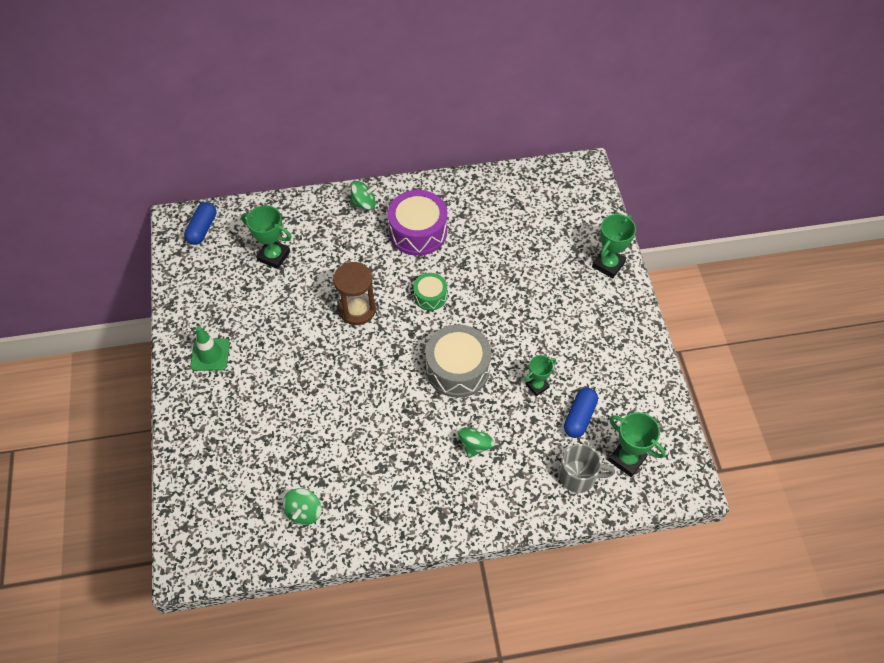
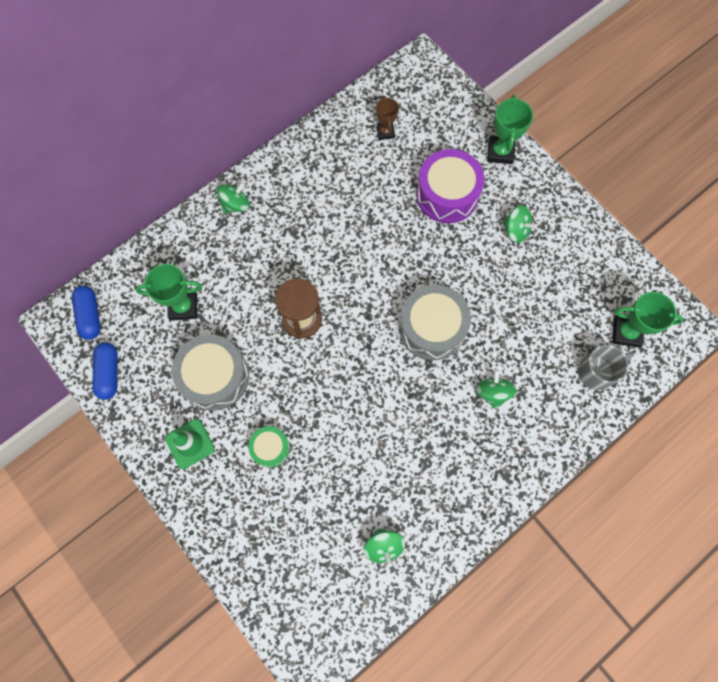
camera: 30 degrees left, 15 degrees up
(262, 317) = (215, 377): none -> grey drum
(418, 232) = (307, 208): purple drum -> purple drum (447, 194)
(430, 296) = (361, 268): green drum -> green drum (270, 448)
(520, 206) = (385, 132): none -> brown trophy
(537, 386) = (511, 305): green trophy -> none
(579, 417) = (564, 315): blue capsule -> blue capsule (109, 373)
(581, 330) = (516, 230): none -> green spinning top

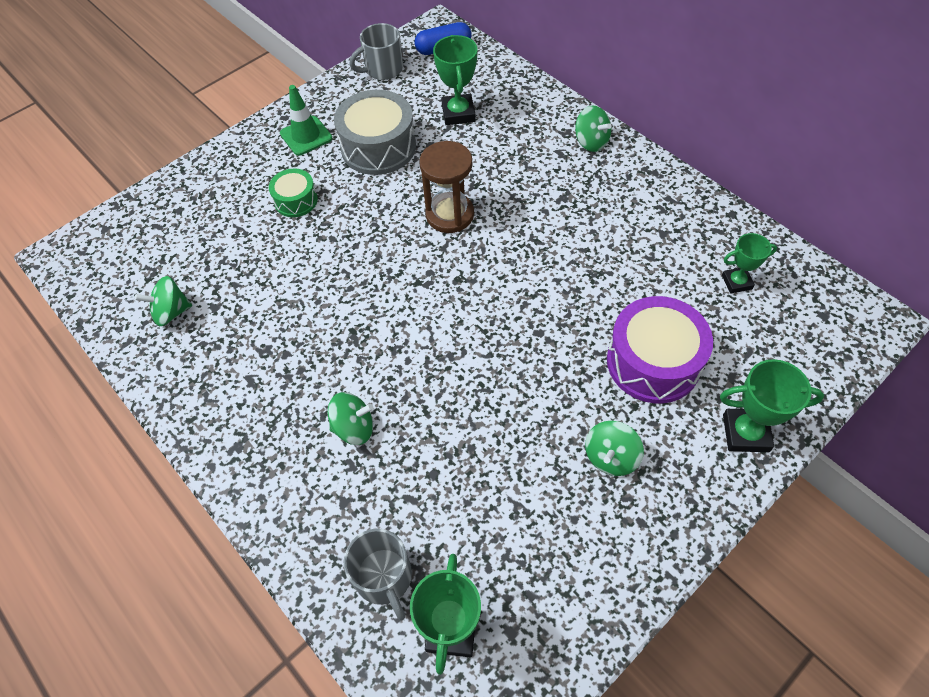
camera: 90 degrees right, 15 degrees down
(109, 373) = (383, 69): blue capsule -> grey mug
(385, 132) = (736, 282): brown trophy -> green trophy
(432, 328) = (445, 350): grey drum -> none

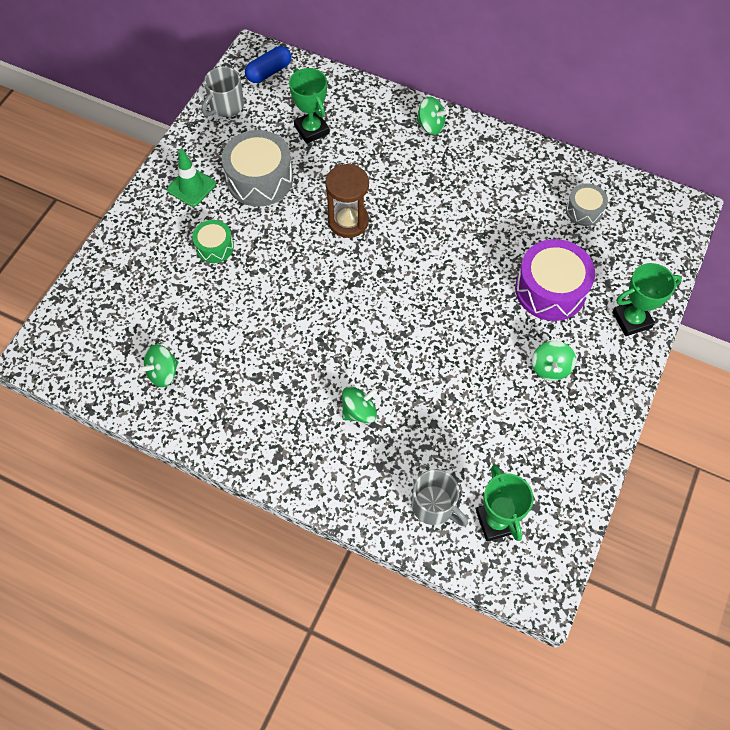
camera: 25 degrees left, 5 degrees up
(736, 282) = (584, 210): green trophy -> grey drum

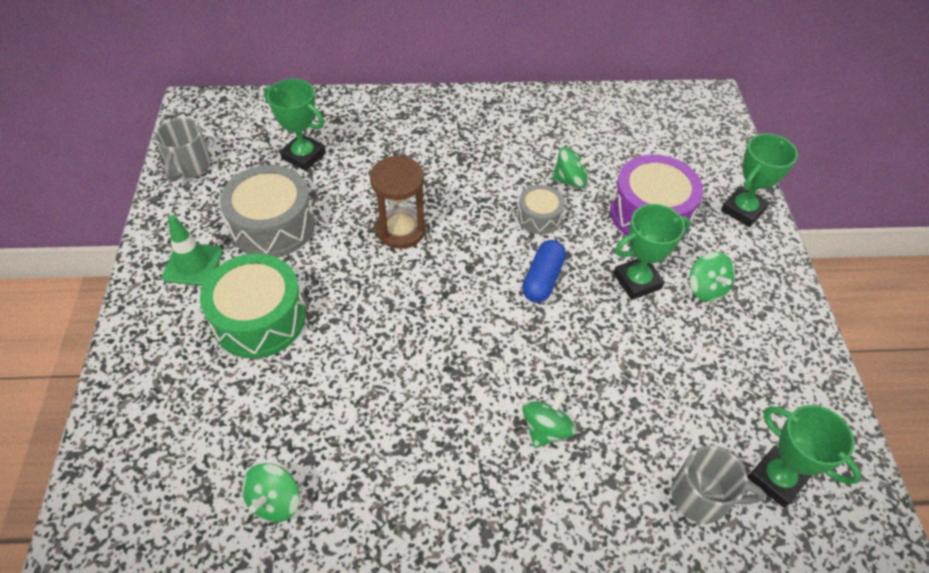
camera: 30 degrees left, 10 degrees down
(214, 247) = (259, 319): green drum -> green drum, size x1.82
(269, 72) = (221, 117): blue capsule -> blue capsule (542, 279)
(430, 126) = (428, 109): green spinning top -> green spinning top (570, 180)
(499, 338) = (637, 281): none -> green trophy
(584, 210) = (626, 131): grey drum -> grey drum (539, 217)

